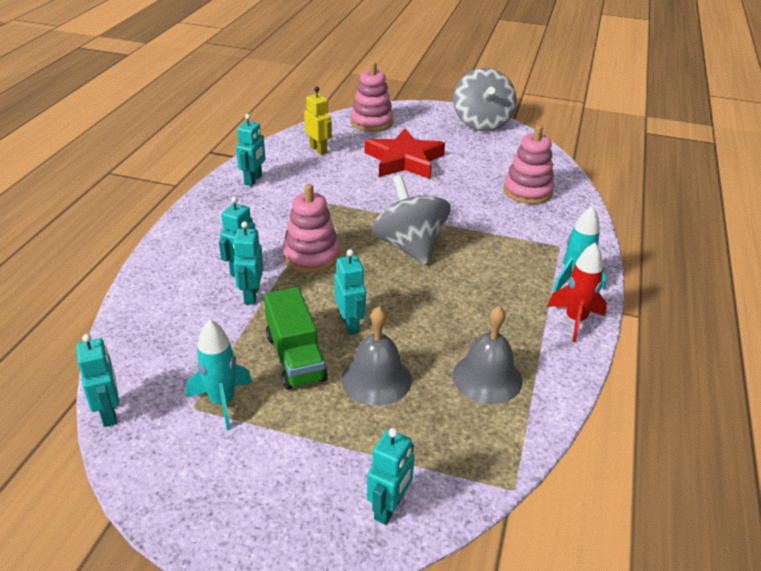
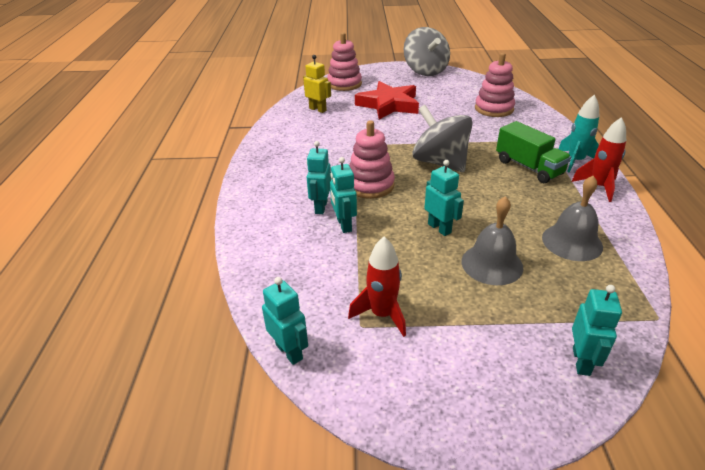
camera: 15 degrees left, 0 degrees up
(222, 402) = (382, 315): turquoise rocket -> red rocket
(253, 180) = (282, 140): turquoise robot -> none
(295, 357) = (416, 264): green truck -> green truck (529, 167)

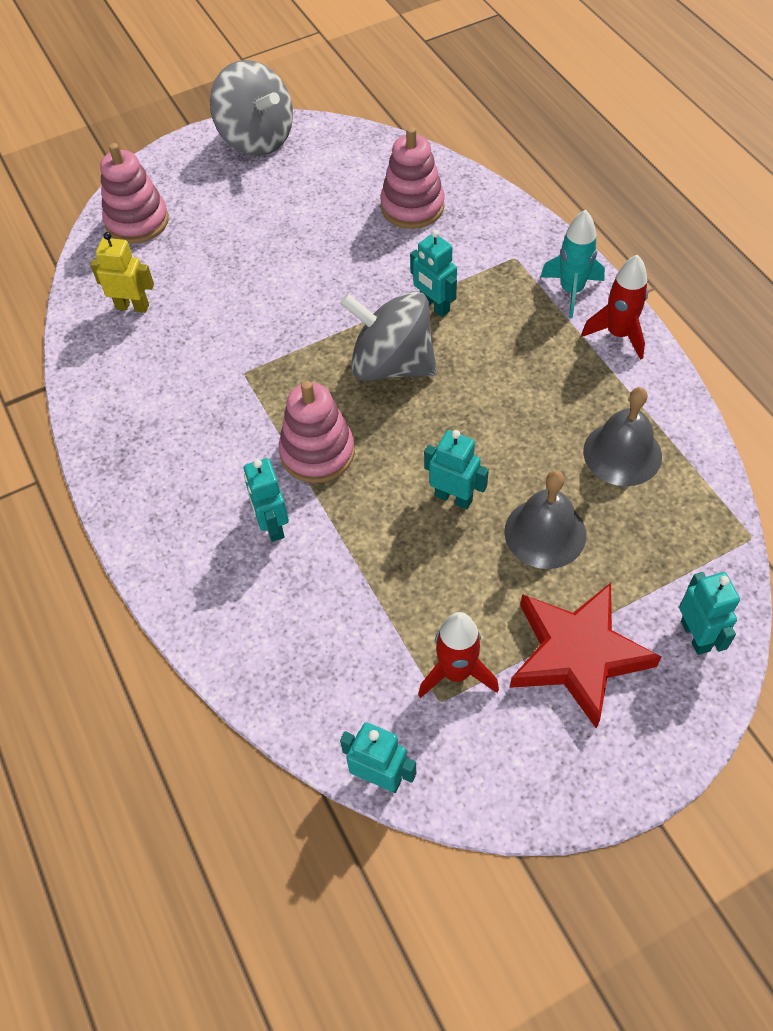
camera: 25 degrees left, 20 degrees up
(344, 225) = (325, 546): turquoise robot -> turquoise robot (434, 306)
(389, 105) = (244, 253): red star -> red star (577, 655)
(529, 167) = (516, 328): green truck -> none

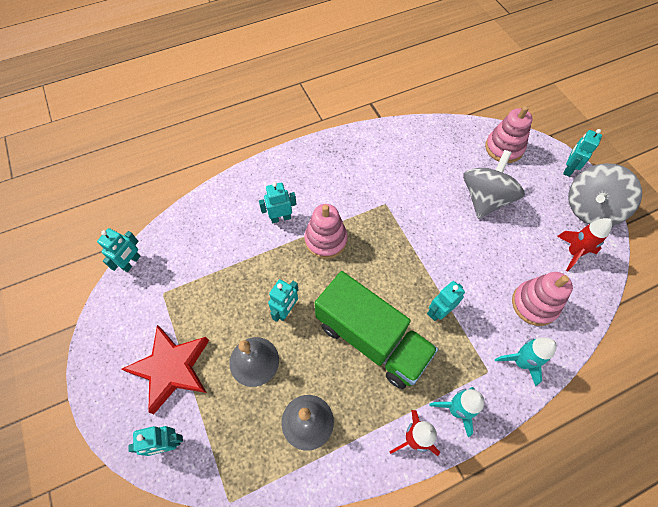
camera: 90 degrees right, 5 degrees up
(132, 306) = (435, 150): yellow robot -> none
(184, 154) = (568, 169): none -> turquoise robot
(391, 364) = (389, 282): grey spinning top -> grey spinning top (485, 199)
(456, 673) = (176, 302): red rocket -> red rocket (573, 253)
(487, 383) = (371, 339): none -> green truck
(496, 226) = (520, 362): none -> turquoise rocket

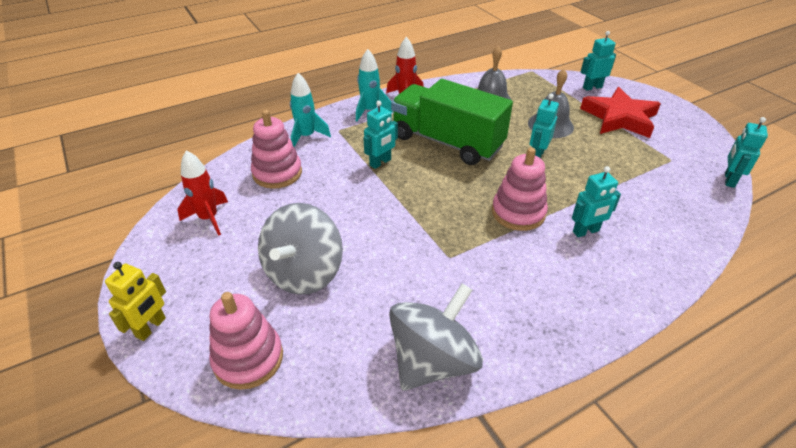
camera: 175 degrees right, 20 degrees down
(568, 169) = (151, 327): turquoise robot -> yellow robot
(590, 208) = (153, 270): grey spinning top -> grey spinning top (433, 361)

